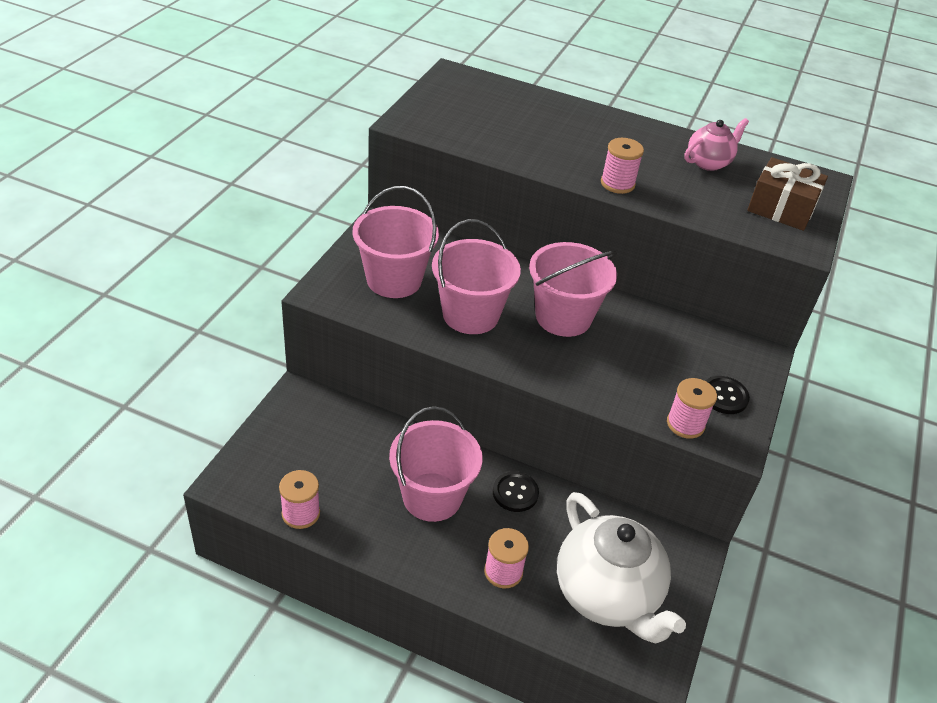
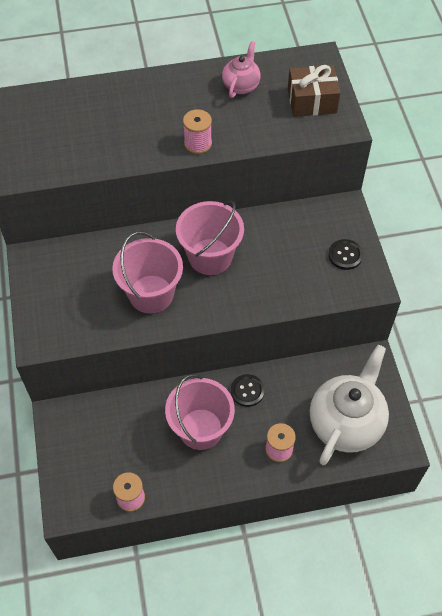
camera: 30 degrees left, 15 degrees up
(394, 280) = (78, 298): pink bucket -> none
(607, 596) = (346, 422): white teapot -> white teapot turned 90 degrees counterclockwise
(685, 424) = (337, 291): pink spool -> none

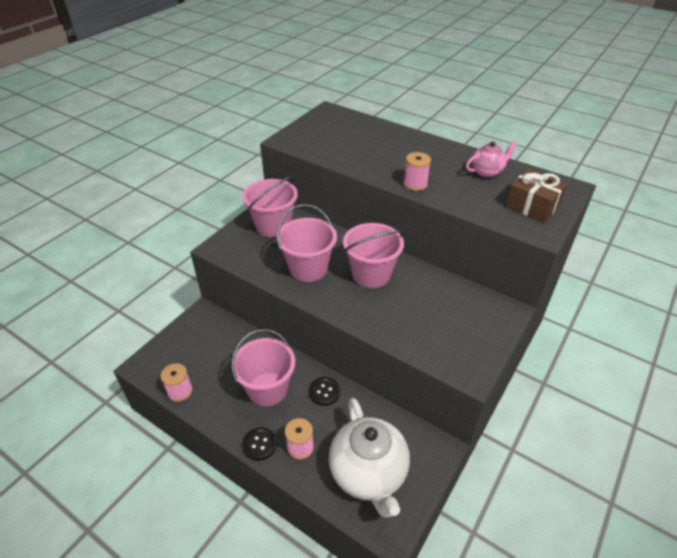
camera: 45 degrees right, 15 degrees down
(62, 275) = (273, 226): none -> pink bucket
(345, 255) = (472, 339): black button -> black button (259, 444)
(346, 422) = (368, 474): white teapot -> white teapot turned 90 degrees clockwise

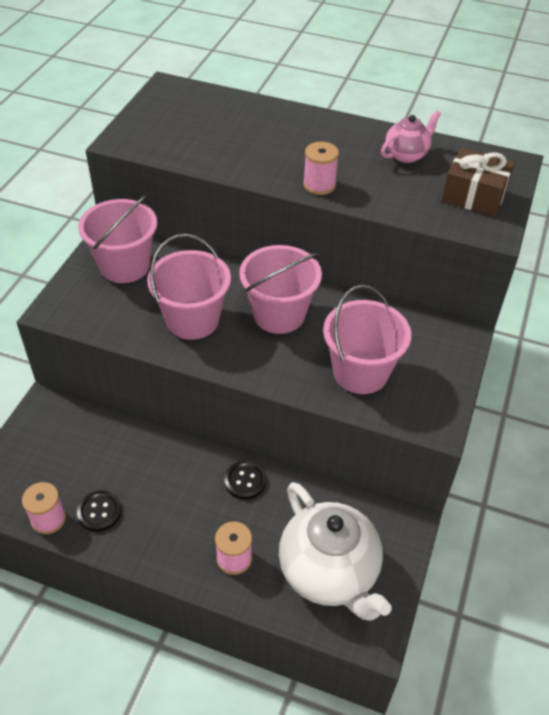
camera: 15 degrees left, 5 degrees up
(259, 444) = (180, 566): black button -> black button (99, 512)
(267, 389) = (169, 492): pink bucket -> pink bucket (360, 372)

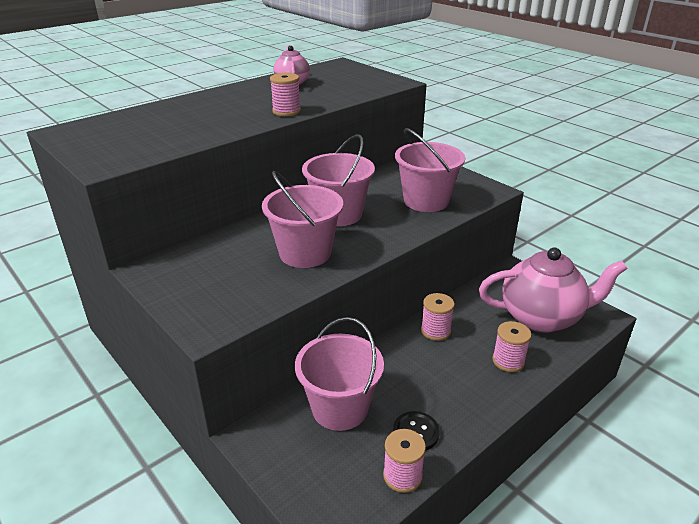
camera: 60 degrees left, 15 degrees down
(124, 266) = (195, 270): pink bucket -> pink bucket (340, 408)
(245, 481) = (435, 331): black button -> pink spool
(329, 573) = (542, 317): white teapot -> pink teapot
(474, 196) = (358, 78): brown gift -> none

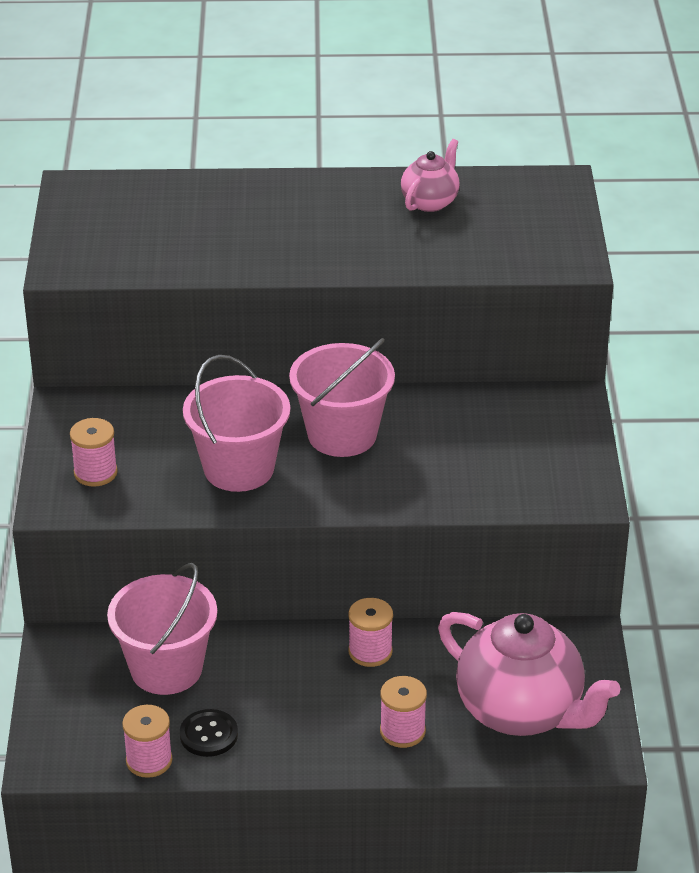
camera: 40 degrees right, 5 degrees up
(286, 111) = (346, 261): pink spool -> pink spool (95, 473)
(426, 201) = (474, 470): pink bucket -> none

